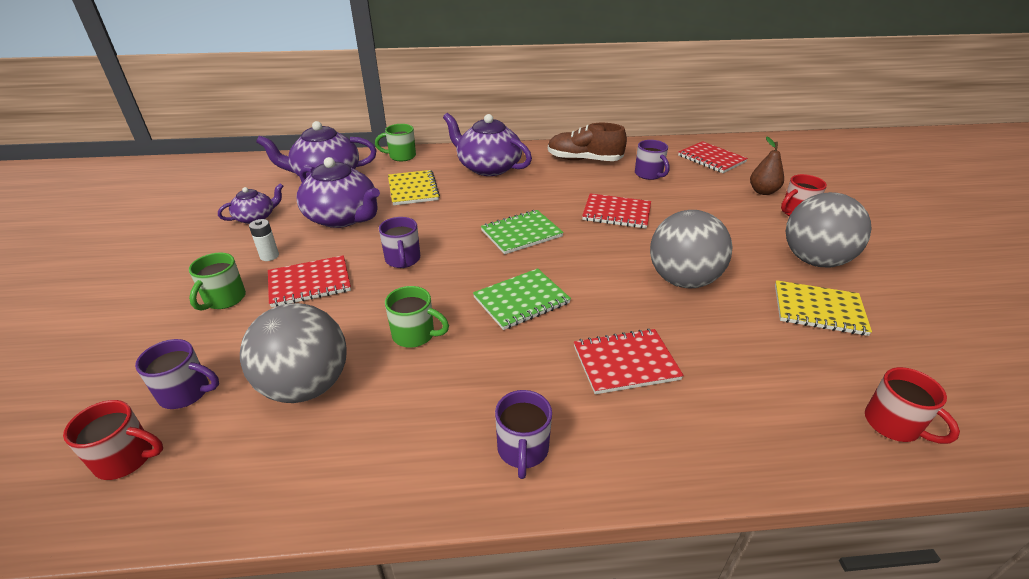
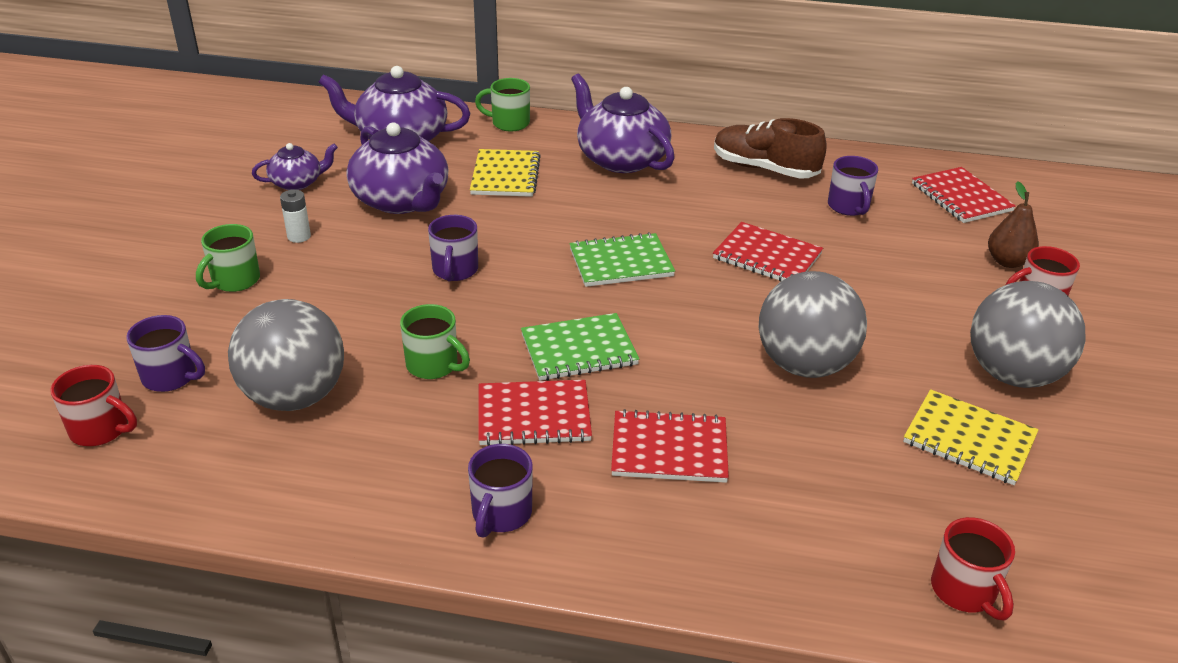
camera: 15 degrees right, 0 degrees up
(309, 283) = (335, 279): red notebook -> red notebook (533, 415)

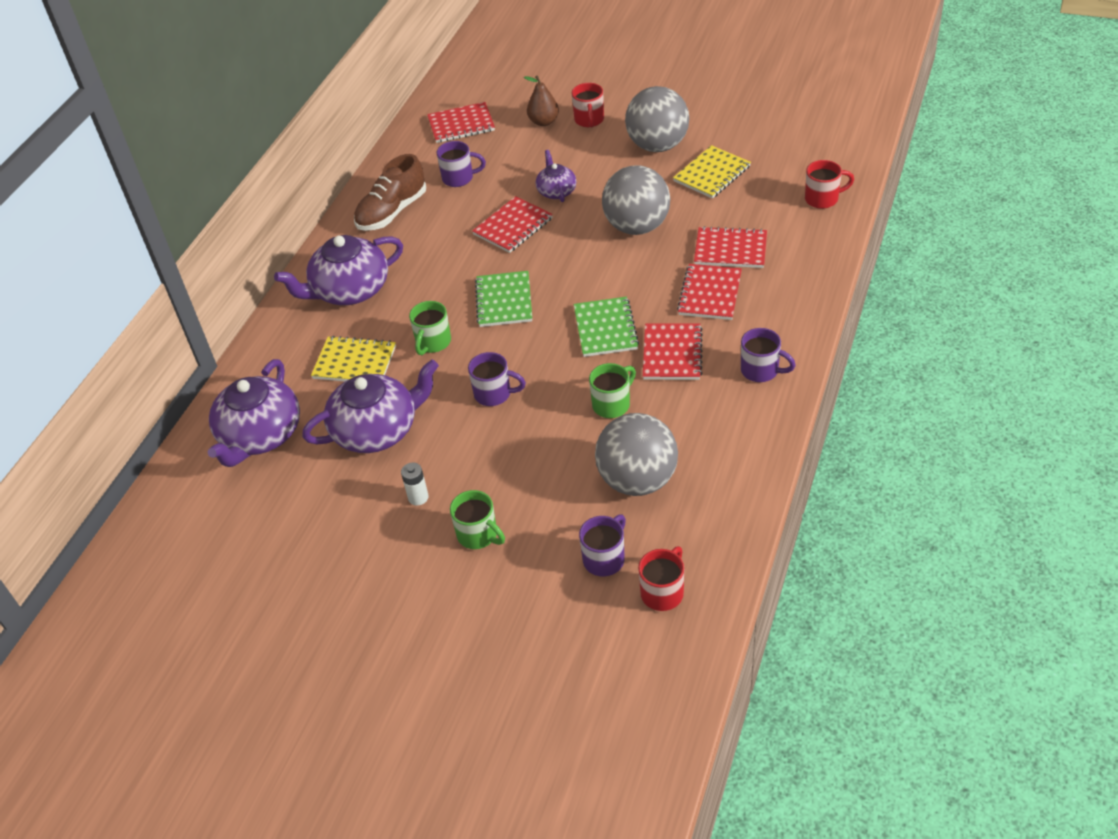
camera: 75 degrees left, 10 degrees up
(297, 182) = (322, 507): purple teapot -> purple teapot (556, 191)
(509, 123) = (259, 358): green mug -> green mug (433, 343)
(781, 469) = (730, 250): none -> red notebook

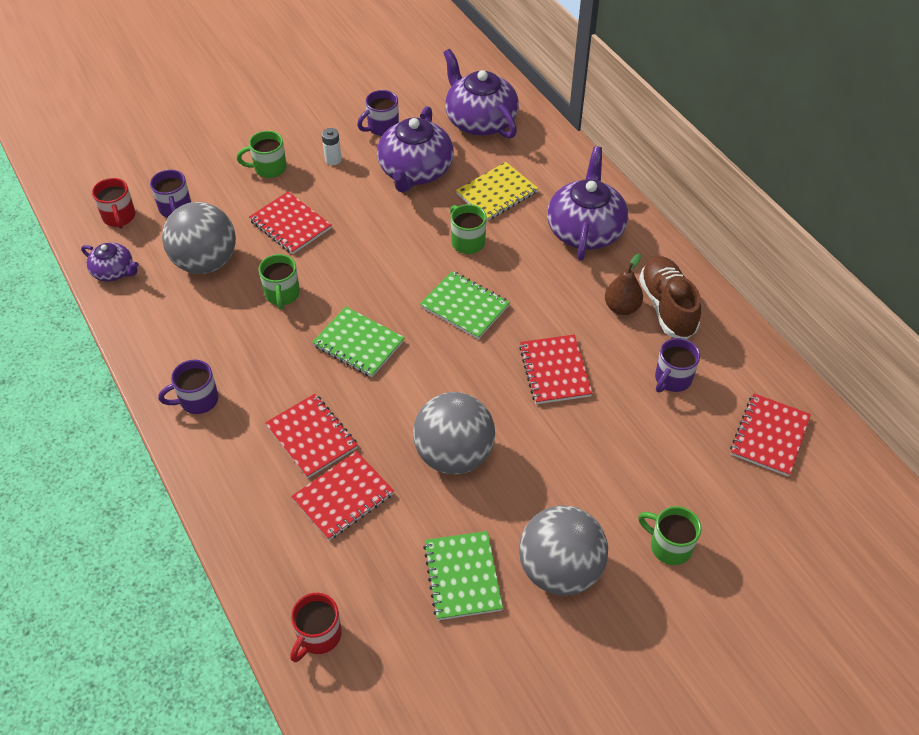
camera: 125 degrees right, 5 degrees up
(494, 394) = (373, 242): purple mug -> purple mug (382, 127)
(543, 122) = (706, 505): brown pear -> brown pear (621, 307)
(556, 191) = (573, 434): purple teapot -> purple teapot (114, 271)
(589, 120) = (669, 546): red mug -> green mug
(672, 353) = (283, 362): red notebook -> red notebook (290, 224)
(712, 174) = (462, 576): yellow notebook -> green notebook

